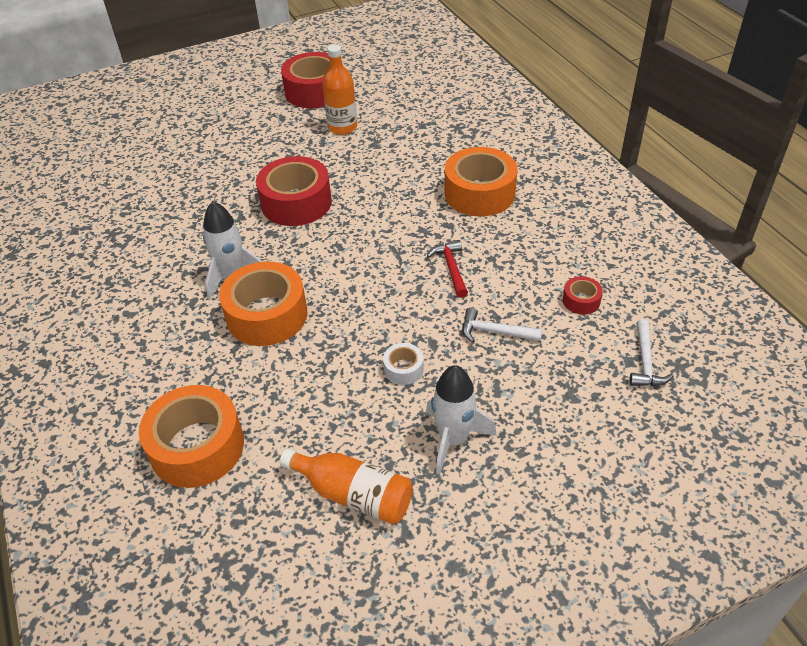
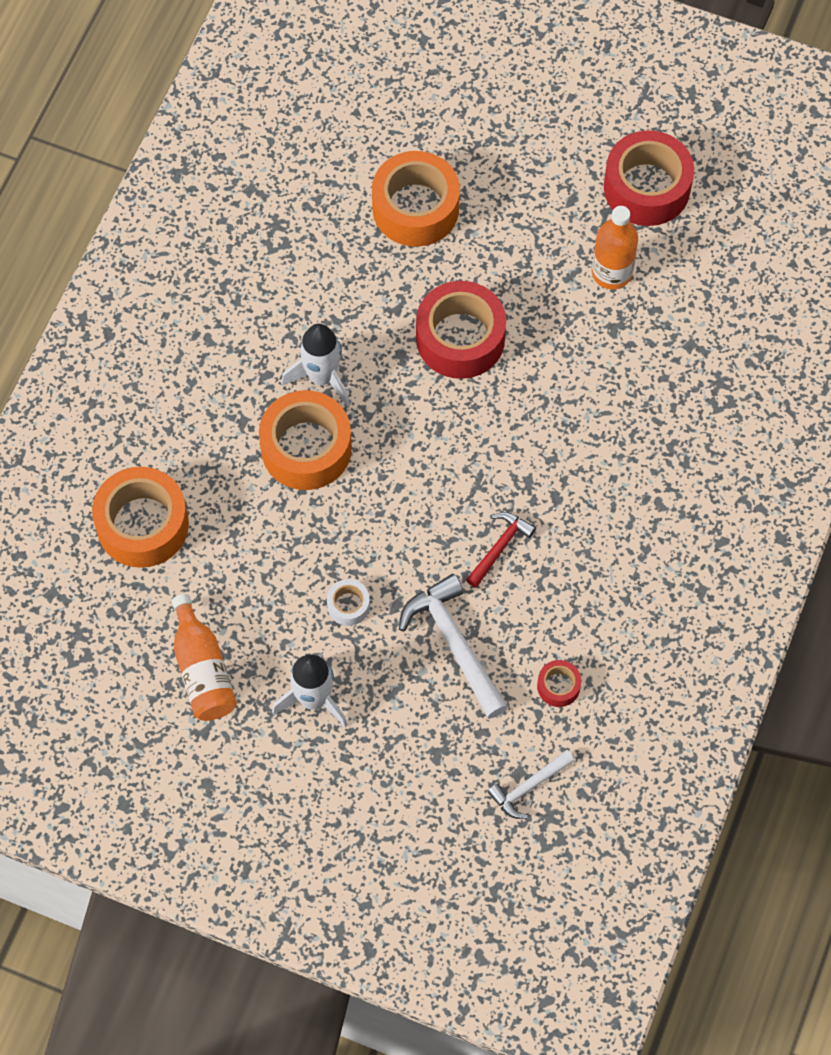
camera: 45 degrees right, 20 degrees up
(479, 193) = (629, 489): orange tape -> orange tape (415, 208)
(495, 332) = (454, 644): white hammer -> white hammer, size x1.69

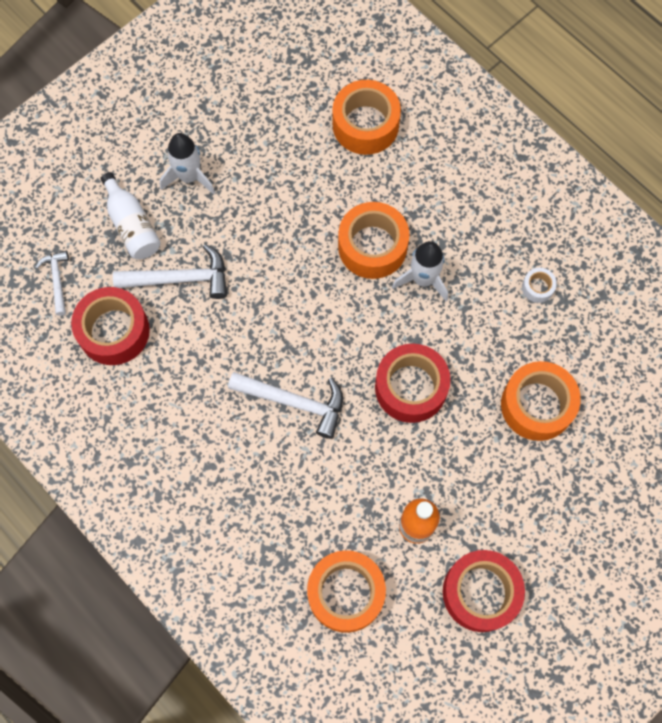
camera: 115 degrees right, 5 degrees up
(202, 670) = (244, 121): orange bottle -> none
(348, 605) = (242, 224): white tape -> white tape (537, 287)
(412, 735) = (132, 225): none -> white bottle
(499, 547) = (234, 339): red hammer -> none
(540, 449) = (294, 402): none -> white hammer
(558, 686) = (114, 331): red tape -> red tape, size x2.19
(718, 310) = (346, 593): none -> orange tape

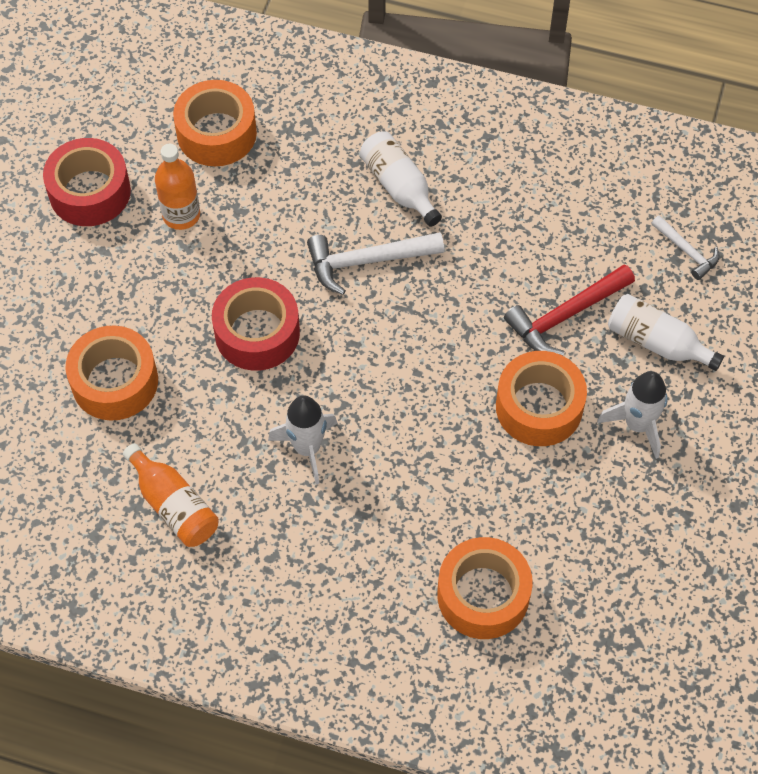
camera: 150 degrees right, 10 degrees down
(114, 331) = (592, 235): red tape -> none
(180, 279) = (565, 316): white hammer -> red hammer
(229, 455) = (399, 186): none -> white bottle
(372, 246) = (385, 455): orange tape -> orange tape (539, 407)
(537, 287) = (174, 505): white tape -> orange bottle

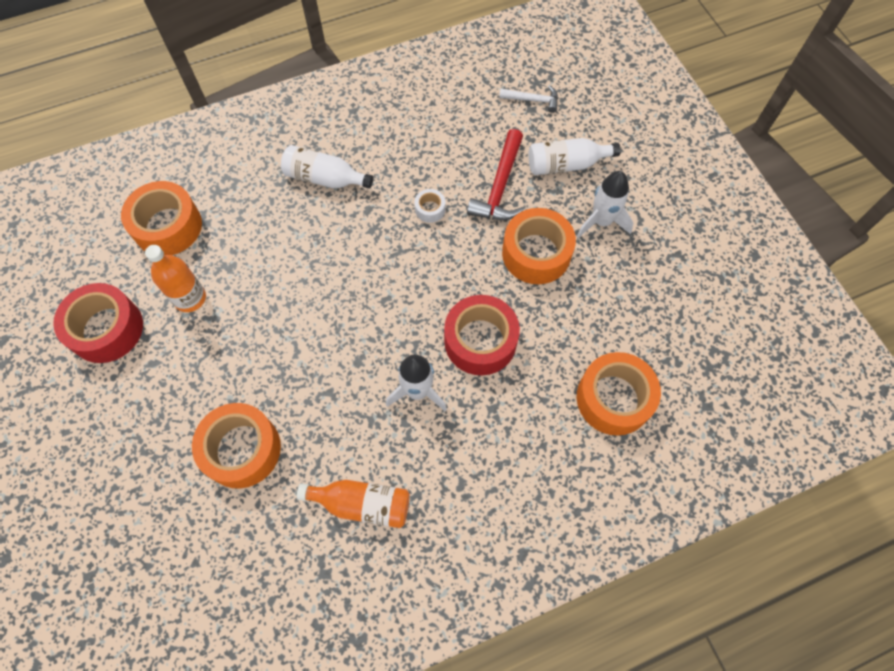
camera: 40 degrees left, 5 degrees up
(257, 333) = (314, 339): red tape -> red tape (480, 341)
(367, 261) = (346, 240): white hammer -> none
(474, 289) = (430, 209): none -> white tape

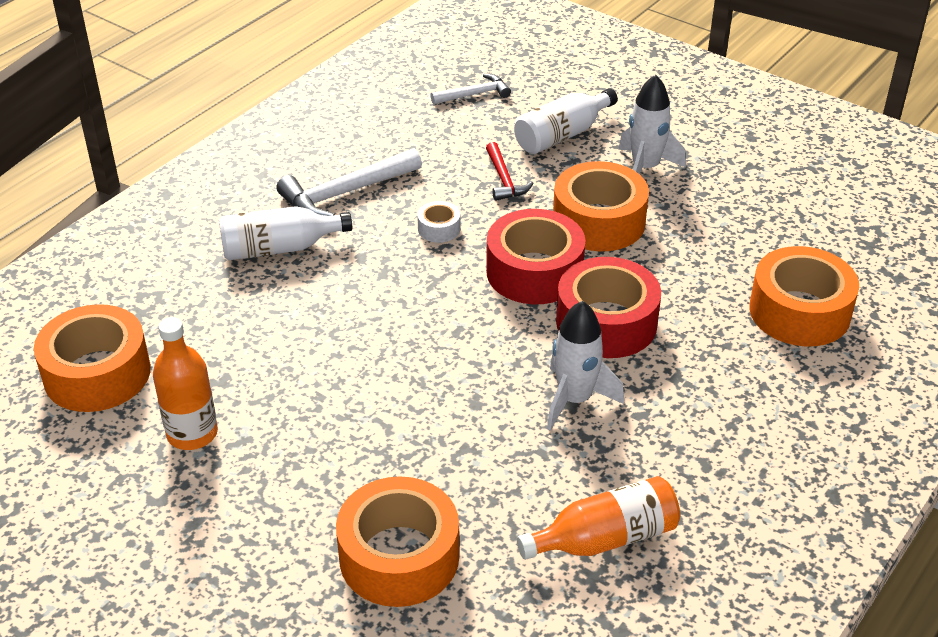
camera: 30 degrees left, 25 degrees down
(106, 329) = (92, 516): red tape -> red tape (534, 272)
(392, 151) = (345, 193): none -> white hammer
(500, 186) = (504, 179): red hammer -> red hammer, size x0.59

